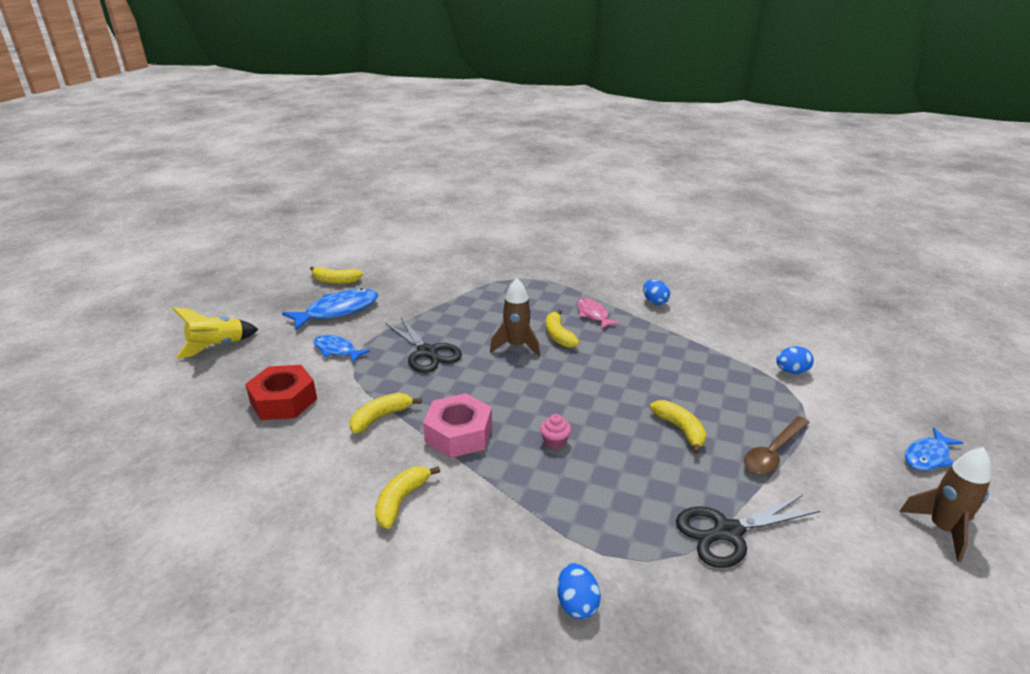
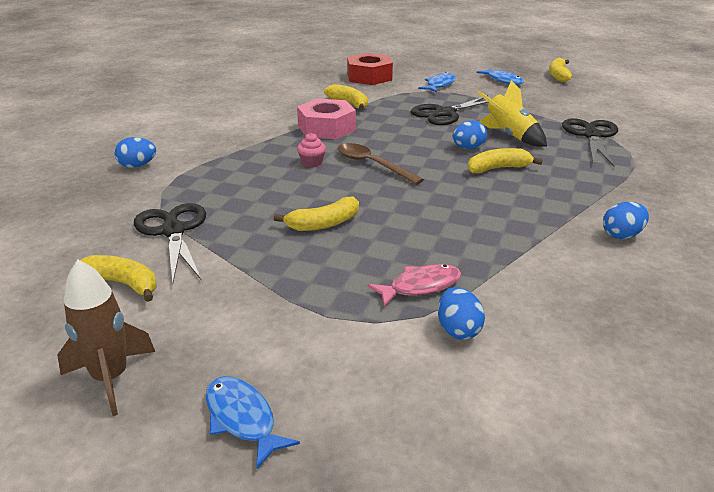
camera: 90 degrees right, 0 degrees up
(217, 346) = (435, 55): yellow rocket -> yellow rocket (509, 135)
(338, 311) = (503, 80): blue fish -> blue fish, size x0.61
(401, 501) = (255, 114): yellow banana -> yellow banana (123, 284)
(490, 287) = (591, 135): none -> black scissors
(516, 346) = (468, 148): brown rocket -> blue egg
(593, 314) = (558, 190): pink fish -> pink fish (420, 286)
(773, 452) = (277, 277): brown spoon -> brown spoon (372, 165)

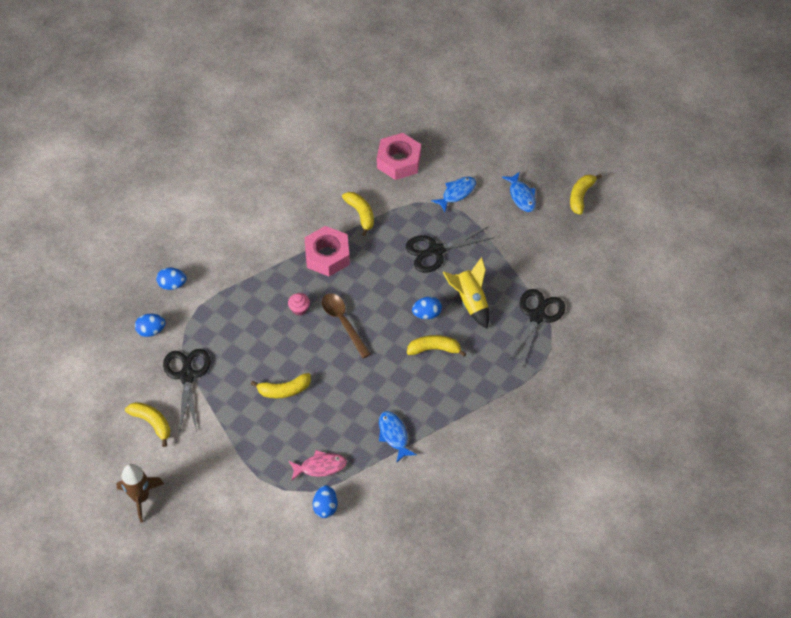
camera: 15 degrees right, 25 degrees up
(242, 419) = (199, 539): blue fish -> blue fish (394, 435)
(369, 77) = (399, 161): red nut -> pink nut
(622, 235) = (471, 448): blue egg -> blue egg (151, 331)

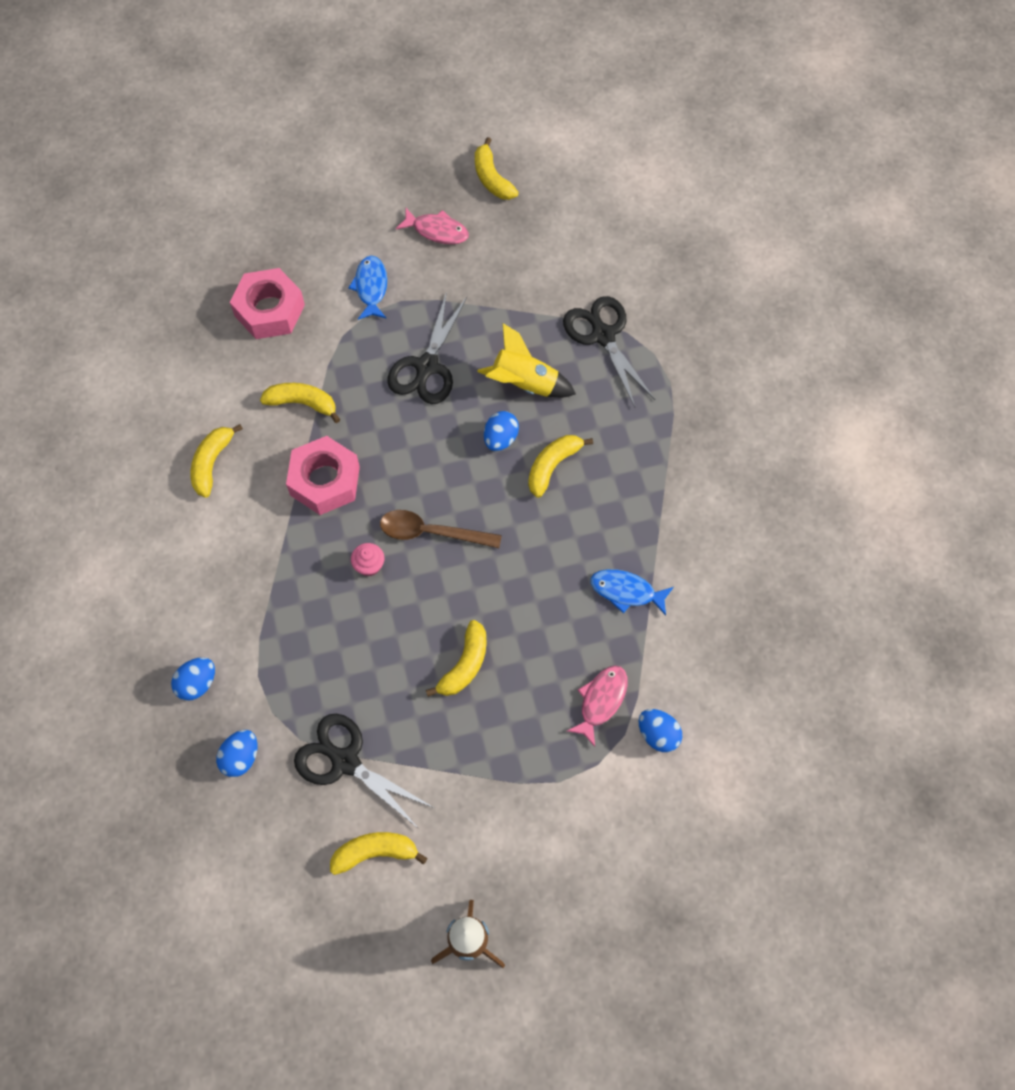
camera: 50 degrees left, 10 degrees up
(291, 202) = (212, 463): none -> yellow banana
(521, 196) = (437, 231): blue fish -> pink fish

